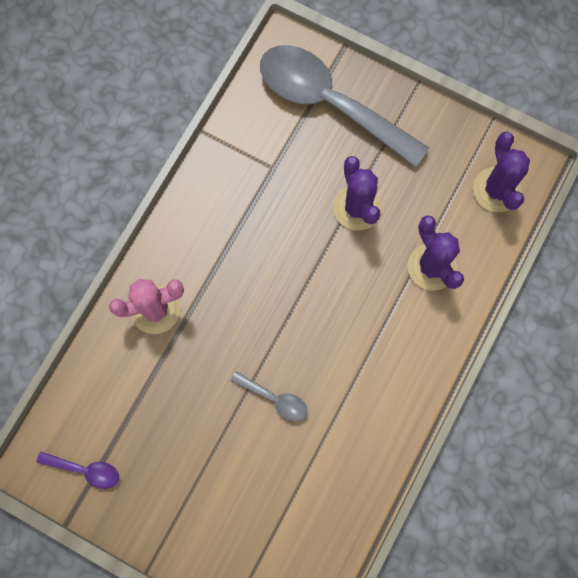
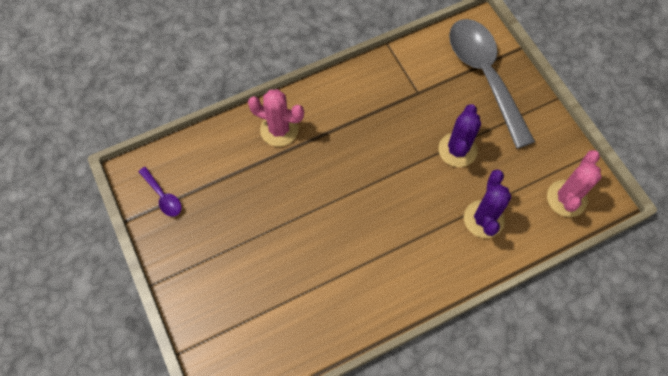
camera: 35 degrees right, 10 degrees down
(275, 399) = (314, 233): grey spoon -> none
(496, 190) = (566, 198): purple cactus -> pink cactus

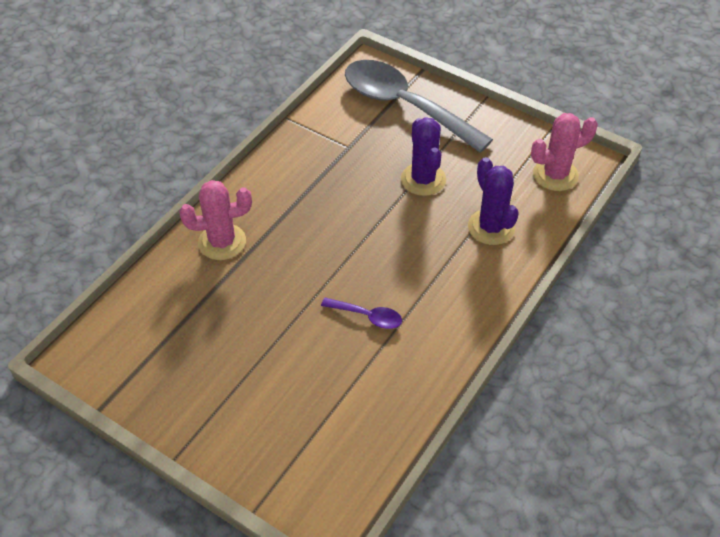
camera: 30 degrees left, 15 degrees down
(163, 196) = (128, 366): purple spoon -> purple spoon (367, 316)
(566, 198) = (555, 175): pink cactus -> pink cactus turned 75 degrees clockwise

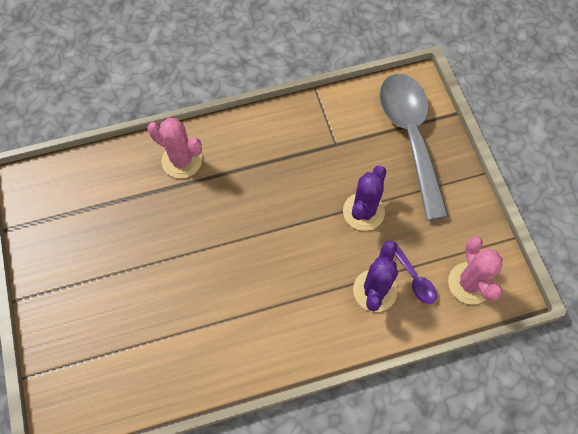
camera: 40 degrees right, 15 degrees up
(367, 316) = (220, 294): purple spoon -> purple spoon (414, 278)
(555, 175) = (469, 283): pink cactus -> pink cactus turned 60 degrees clockwise

